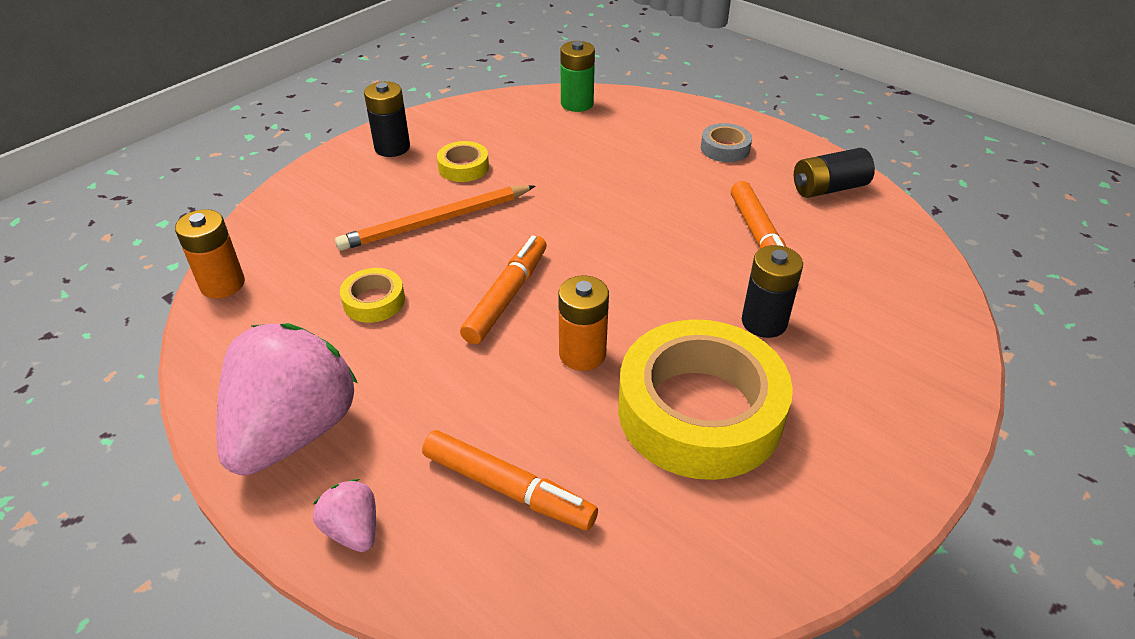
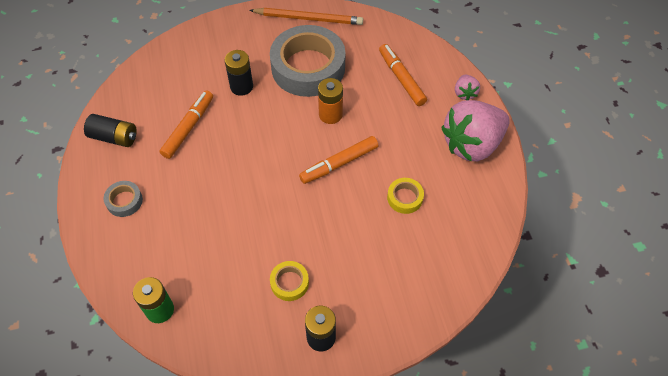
camera: 145 degrees left, 15 degrees up
(222, 284) = (479, 257): orange battery -> none
(436, 221) = (339, 240): orange pencil -> orange pencil (309, 18)
(699, 411) = (308, 67): yellow tape -> grey tape

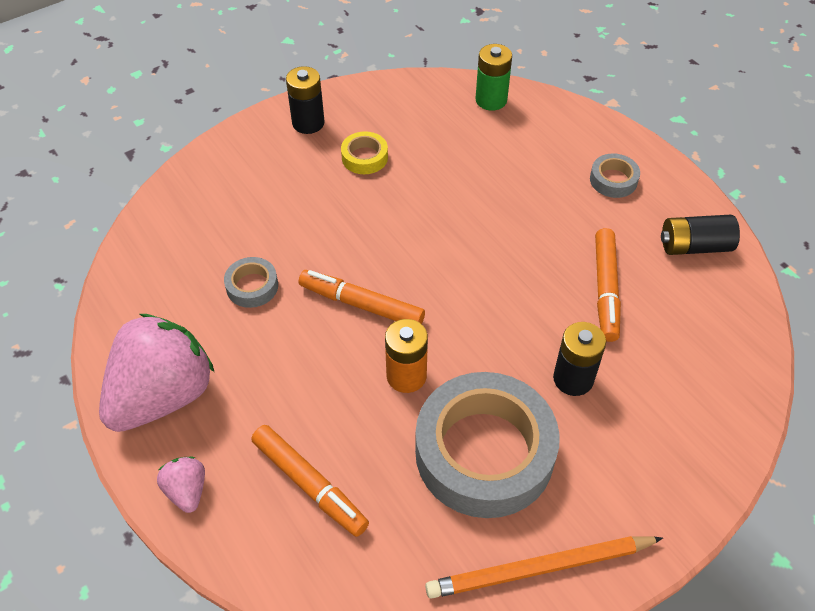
camera: 160 degrees right, 5 degrees down
(339, 164) = (361, 305): orange marker -> orange marker turned 105 degrees counterclockwise
(405, 198) = (252, 286): yellow tape -> grey tape

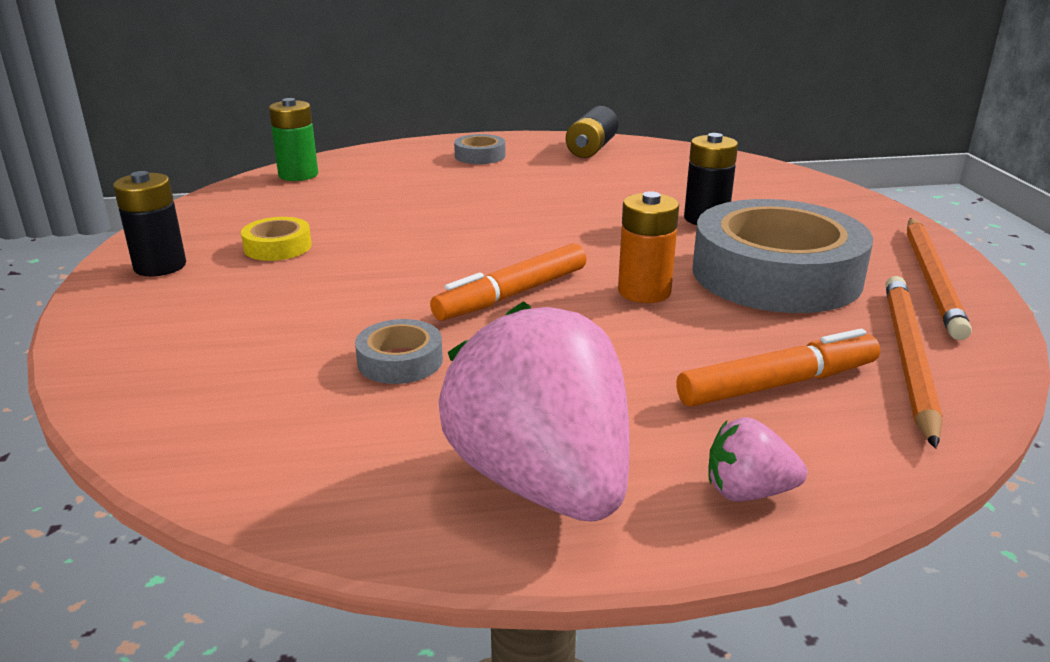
camera: 65 degrees left, 25 degrees down
(384, 559) = (907, 358): none -> orange pencil
(605, 290) = (609, 185): orange marker -> none

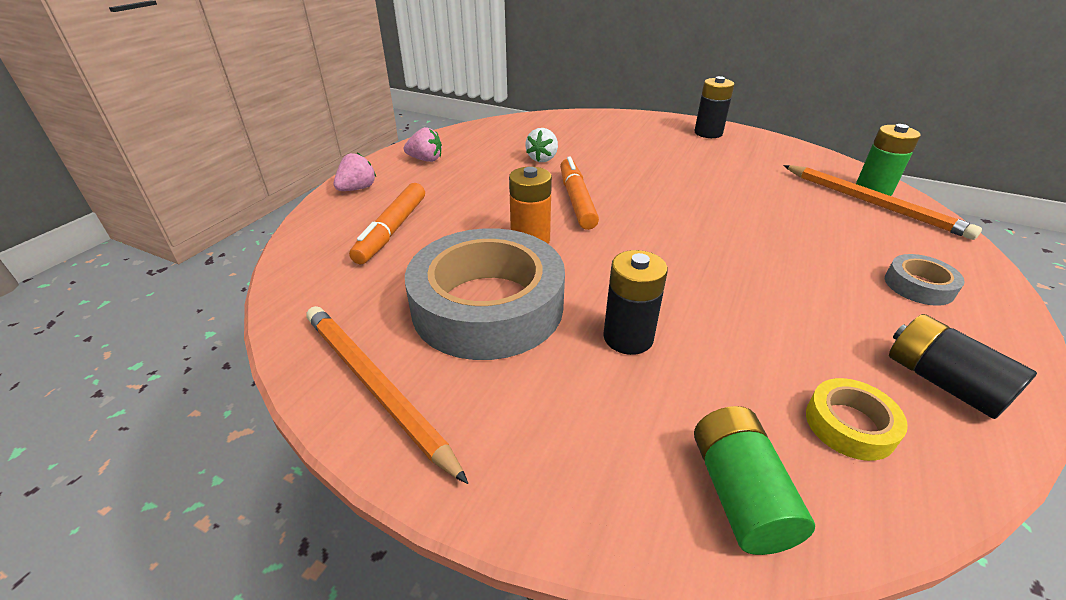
camera: 125 degrees right, 10 degrees up
(278, 247) = (714, 160): yellow tape -> yellow tape (849, 425)
(400, 361) = (542, 159): grey tape -> white strawberry
(542, 482) = (426, 160): pink strawberry -> pink strawberry, size x0.44
(768, 176) = (739, 494): none -> green battery
(907, 358) = (340, 285): orange pencil -> orange pencil (873, 203)

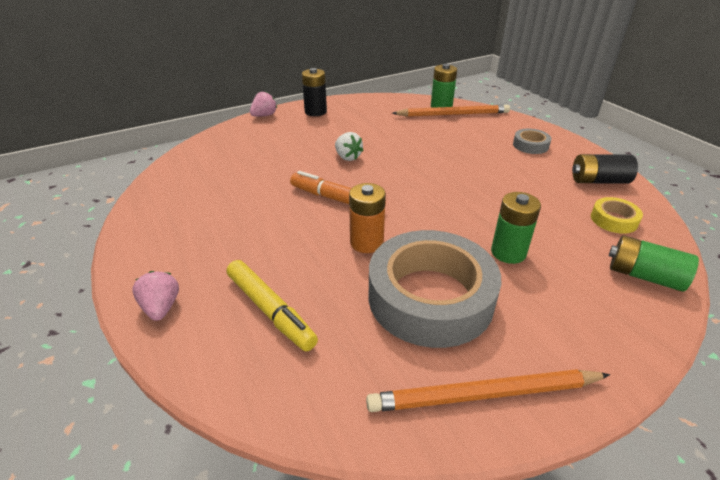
camera: 55 degrees left, 0 degrees up
(392, 230) = (270, 310): orange marker -> yellow marker
(426, 160) = (165, 243): pink strawberry -> pink strawberry (264, 115)
(542, 159) = (255, 185): white strawberry -> white strawberry (347, 157)
(628, 337) = (508, 252): black battery -> green battery

